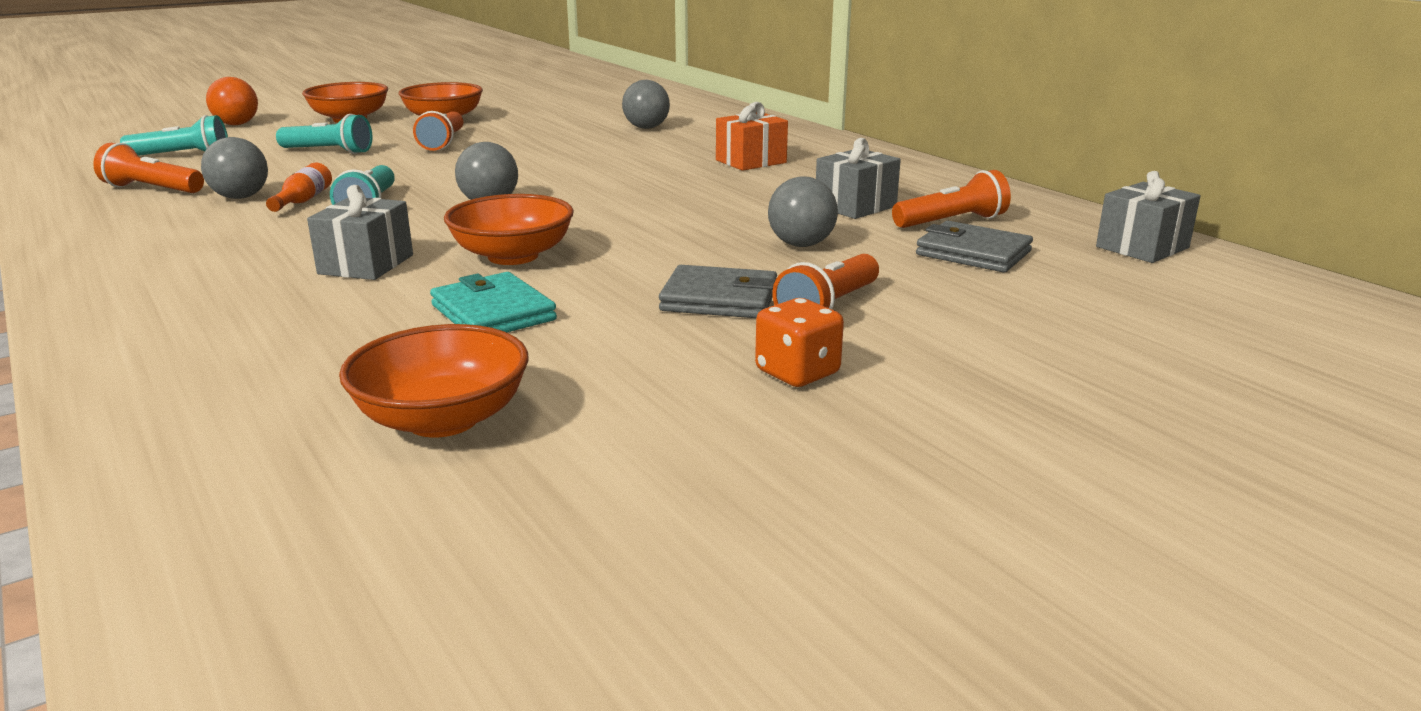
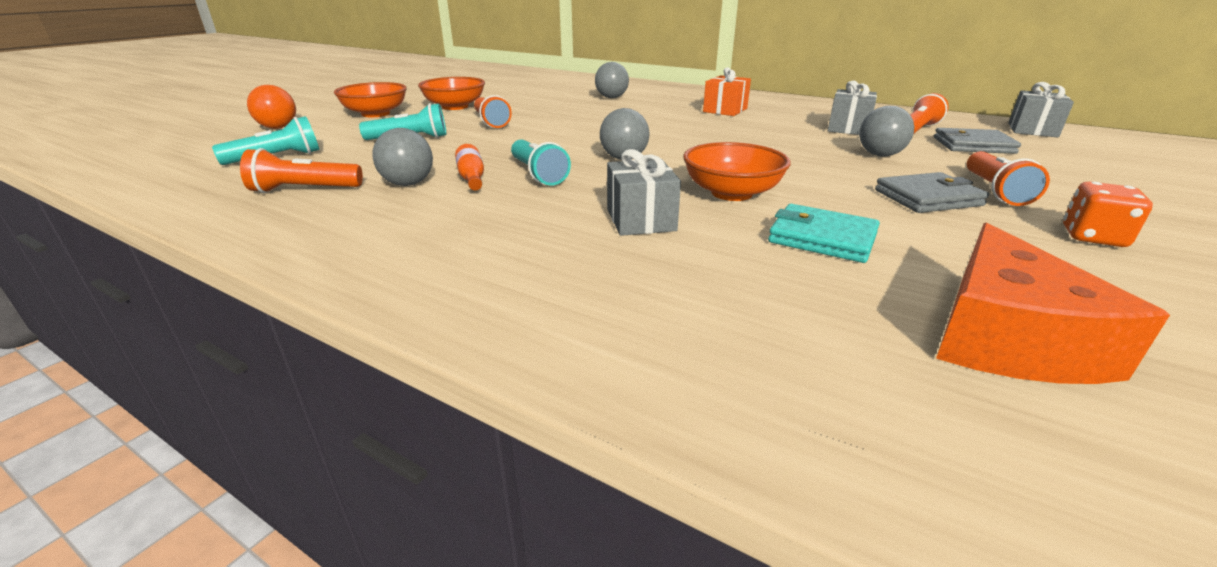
camera: 25 degrees left, 5 degrees up
(443, 419) = (1006, 337): orange bowl -> orange cheese

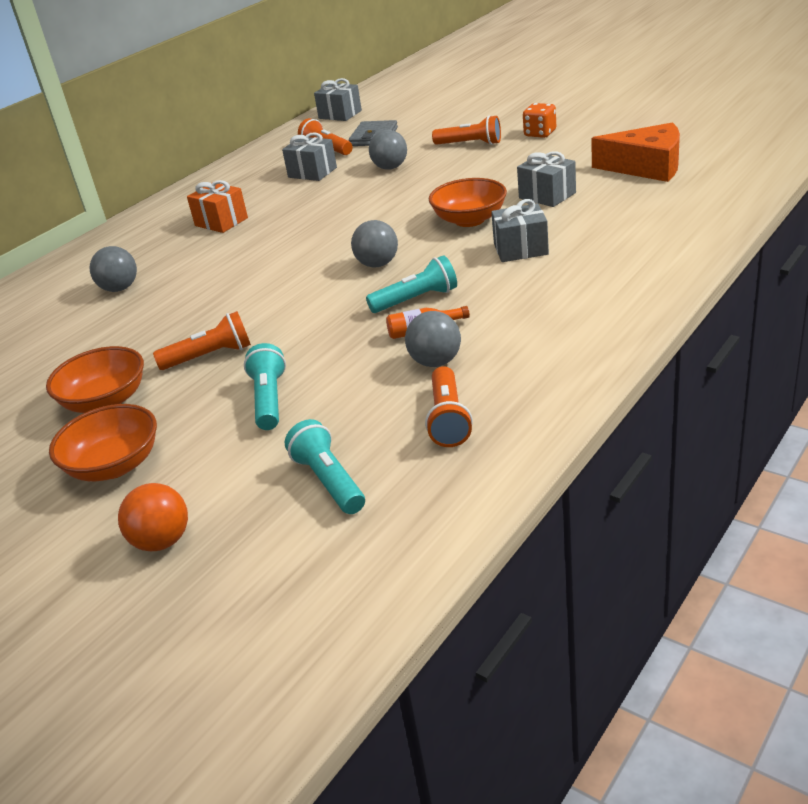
camera: 80 degrees left, 5 degrees up
(822, 238) = (547, 195): turquoise wallet -> grey gift
(928, 198) = (481, 162): grey wallet -> none

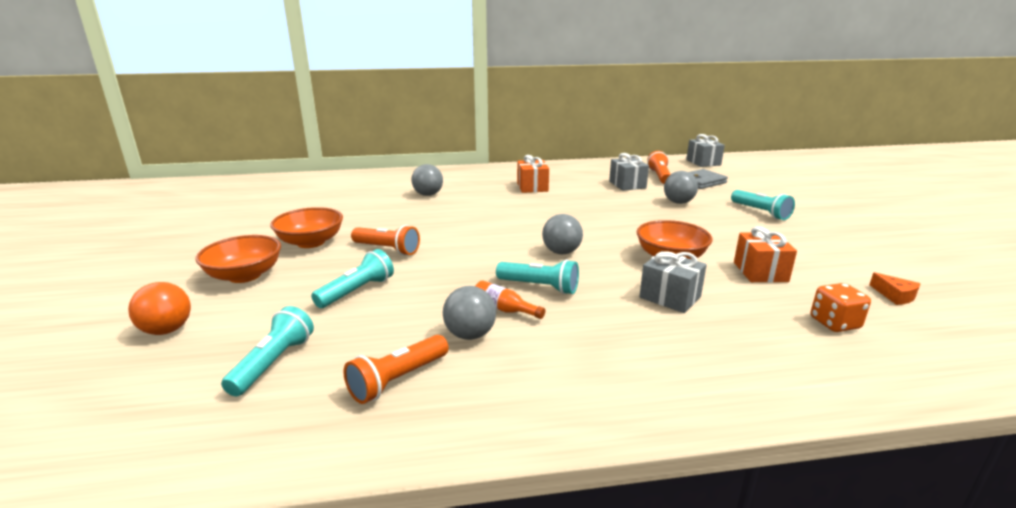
camera: 40 degrees right, 10 degrees down
(470, 144) = (760, 212): orange flashlight -> turquoise flashlight
(540, 133) = (830, 229): orange dice -> orange dice (834, 323)
(547, 195) = (760, 272): grey gift -> orange gift
(647, 167) = (895, 296): orange cheese -> orange cheese, size x0.42

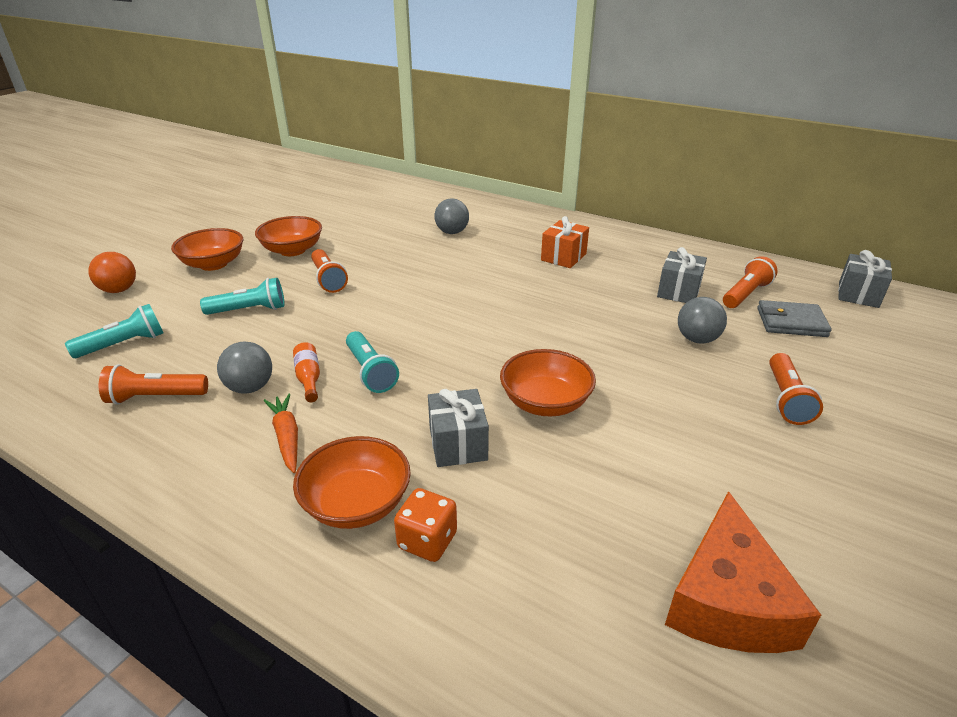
camera: 40 degrees right, 10 degrees up
(561, 252) = (453, 345): grey ball -> none
(563, 347) = (287, 437): none -> orange carrot
(682, 354) = (357, 503): none -> orange bowl
(760, 212) = (786, 399): turquoise flashlight -> orange flashlight
(760, 272) = (612, 471): orange gift -> none
(834, 323) = (567, 576): orange dice -> orange dice (427, 540)
(895, 296) = (727, 600): orange cheese -> orange cheese, size x2.36

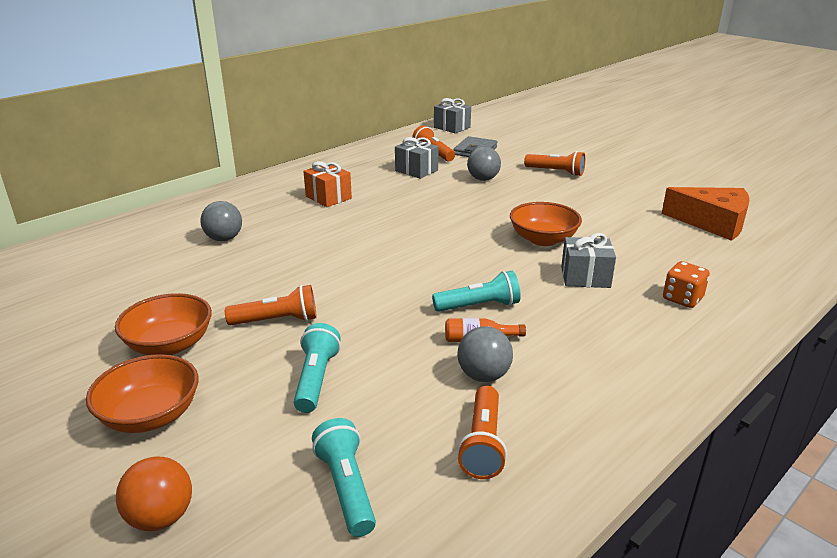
camera: 75 degrees left, 5 degrees down
(287, 437) = (567, 354): orange carrot -> none
(357, 503) = (649, 323): orange bowl -> none

